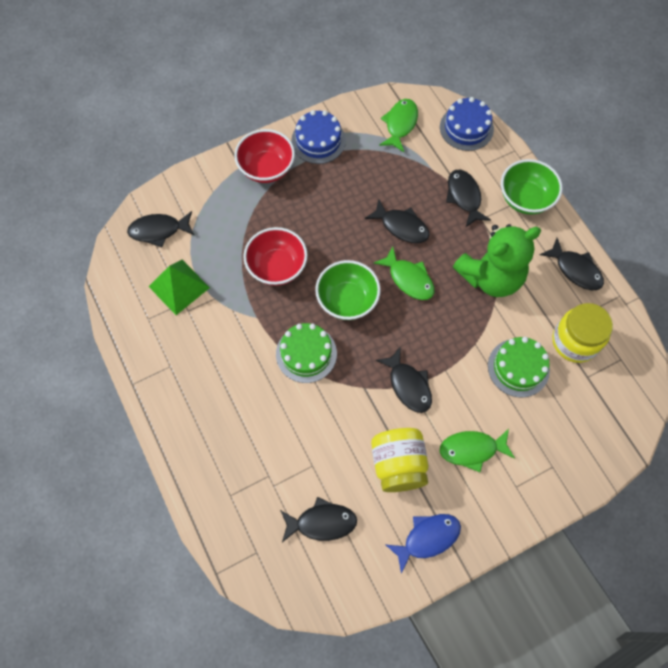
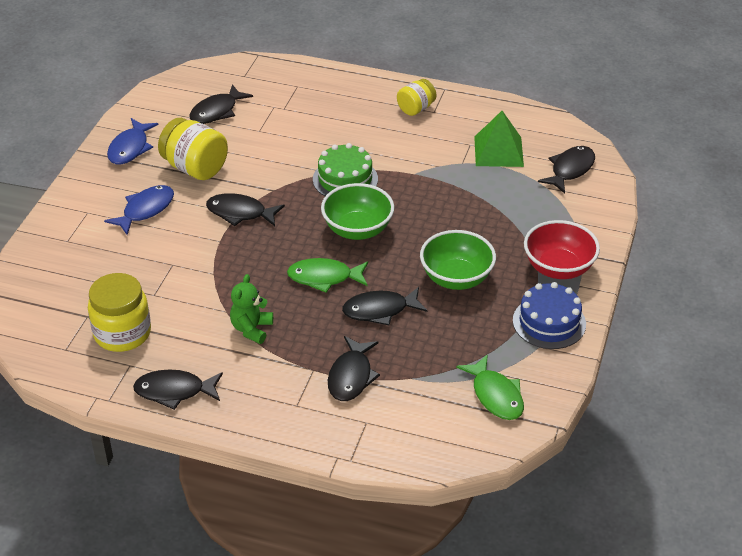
camera: 135 degrees right, 25 degrees down
(178, 381) = (416, 109): none -> yellow jar
(277, 267) = (444, 211): red bowl -> none
(464, 197) = (351, 376): black fish -> black fish turned 75 degrees clockwise
(466, 128) = (426, 444): blue cake -> none
(472, 449) = (145, 210): green fish -> blue fish
(490, 277) = (251, 329): green teddy bear -> green teddy bear, size x0.51
(518, 367) = (157, 282): green cake -> none
(525, 198) = (288, 419): green bowl -> green bowl (456, 278)

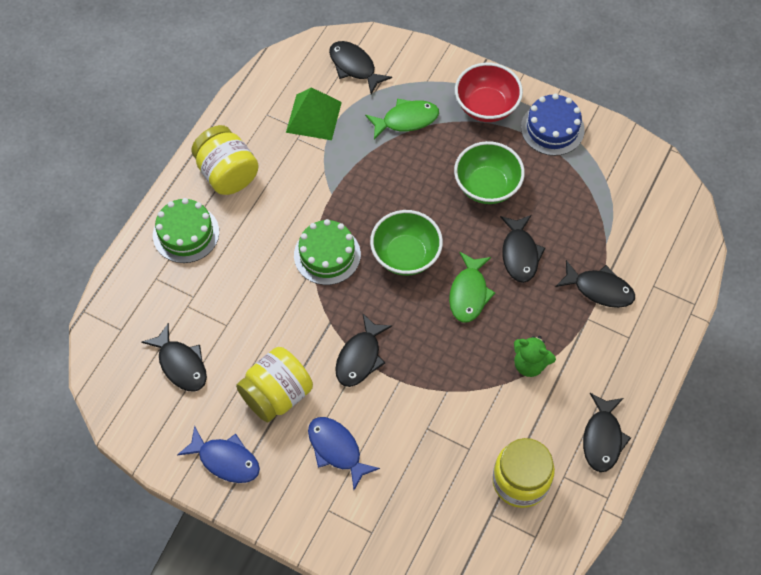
camera: 80 degrees left, 20 degrees up
(346, 95) = (186, 233): none -> green cake
(416, 109) = (227, 174): yellow jar -> yellow jar, size x1.64
(495, 395) = (632, 185): green fish -> green fish (406, 120)

